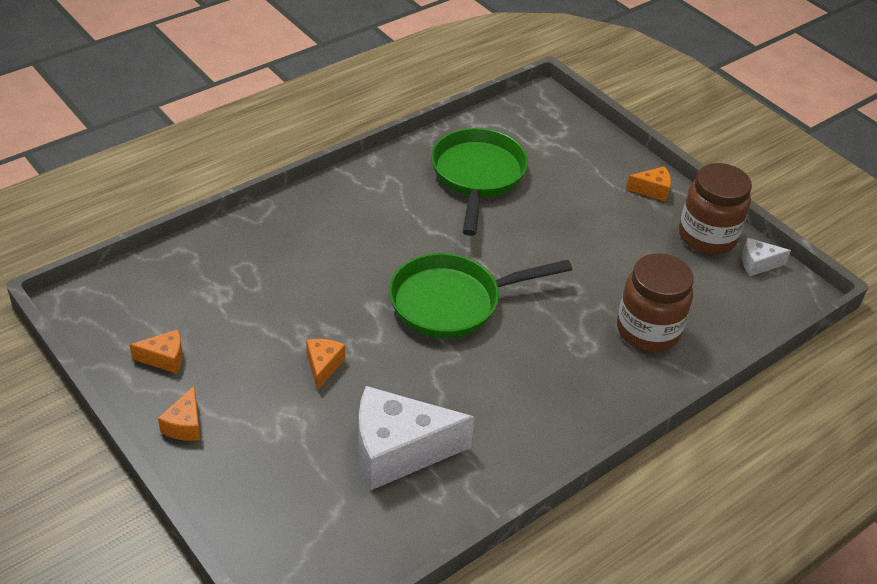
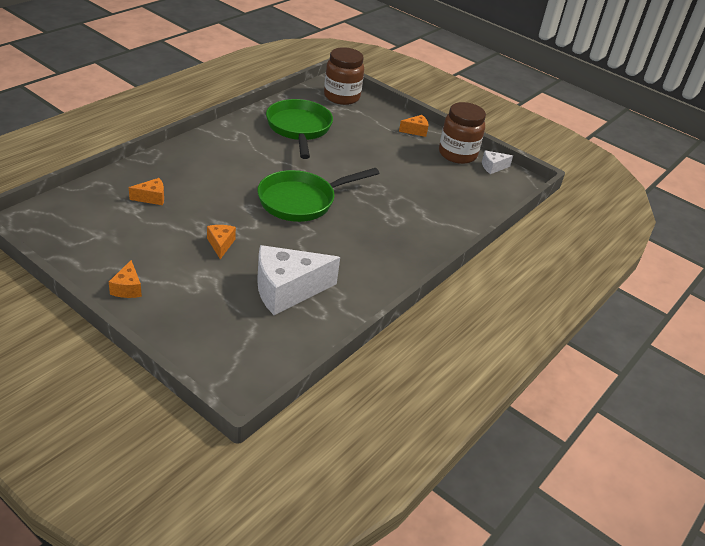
camera: 15 degrees left, 5 degrees down
(164, 358) = (102, 249): orange cheese -> orange cheese (151, 198)
(648, 331) = (435, 208): brown jar -> brown jar (341, 97)

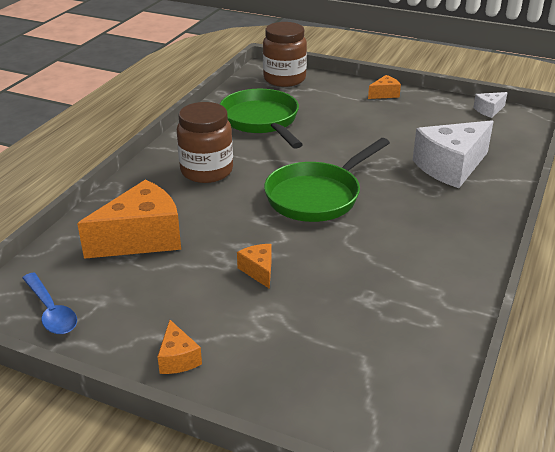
camera: 10 degrees left, 5 degrees down
(61, 232) = (51, 311): none -> blue spoon
(151, 198) = (141, 238): orange cheese -> orange cheese, size x2.16
(287, 290) = (372, 303): white cheese -> white cheese (451, 167)
(457, 154) = (444, 106): brown jar -> brown jar (206, 171)

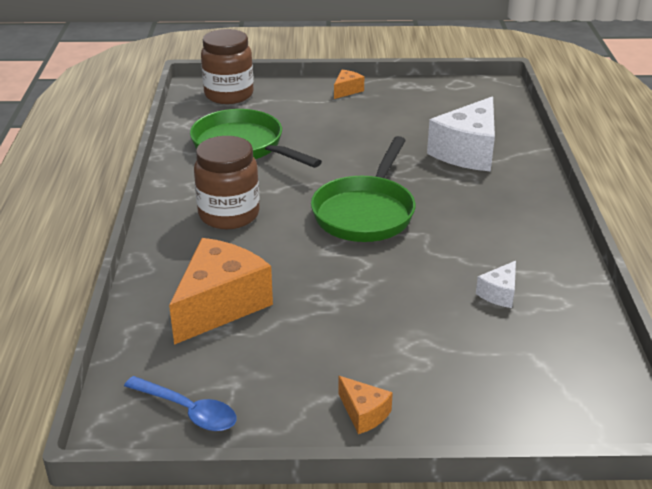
camera: 25 degrees left, 0 degrees up
(259, 271) = (370, 303): orange cheese -> none
(489, 110) = (458, 87): white cheese -> white cheese (499, 293)

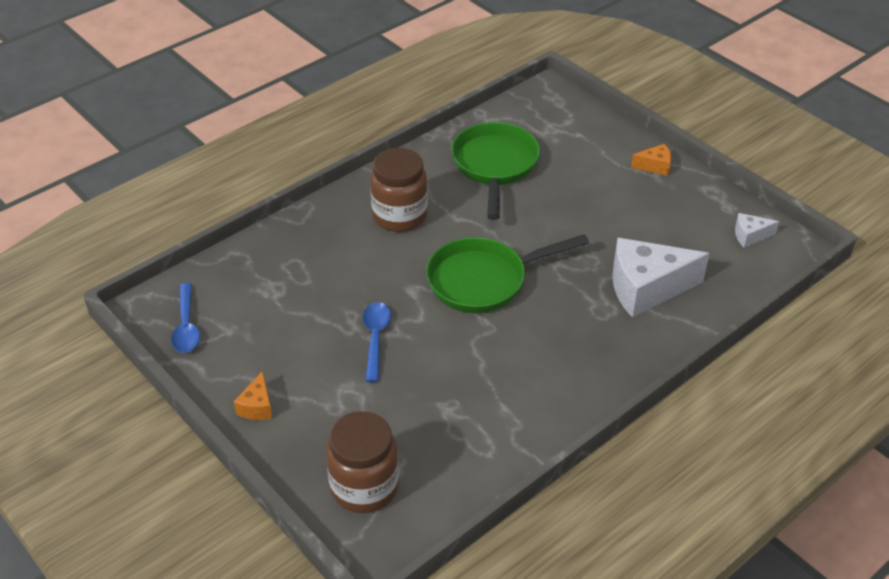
camera: 50 degrees right, 10 degrees up
(220, 305) = (296, 276): orange cheese -> none
(229, 95) = (560, 112): brown jar -> brown jar (364, 487)
(362, 298) = (375, 338): none -> blue spoon
(499, 293) = (459, 408): white cheese -> white cheese (750, 236)

